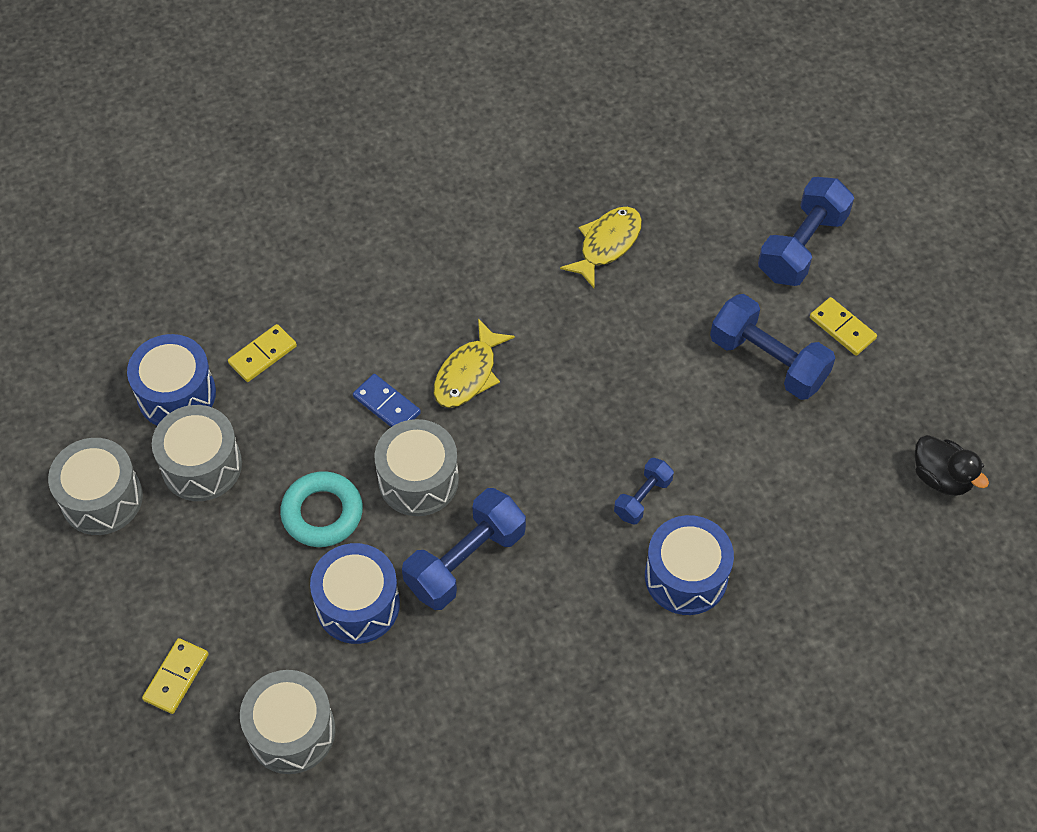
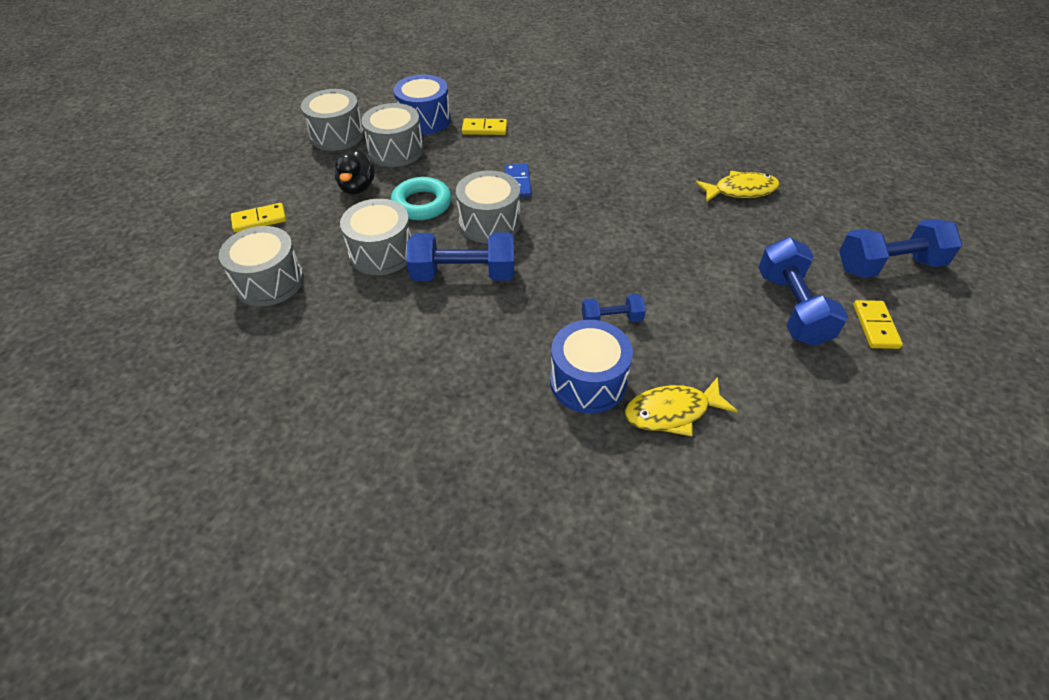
camera: 45 degrees right, 10 degrees down
(358, 604) = (382, 253): blue drum -> grey drum
(468, 374) = (580, 197): yellow fish -> yellow fish (672, 412)
(941, 477) = (871, 471): black duck -> black duck (357, 187)

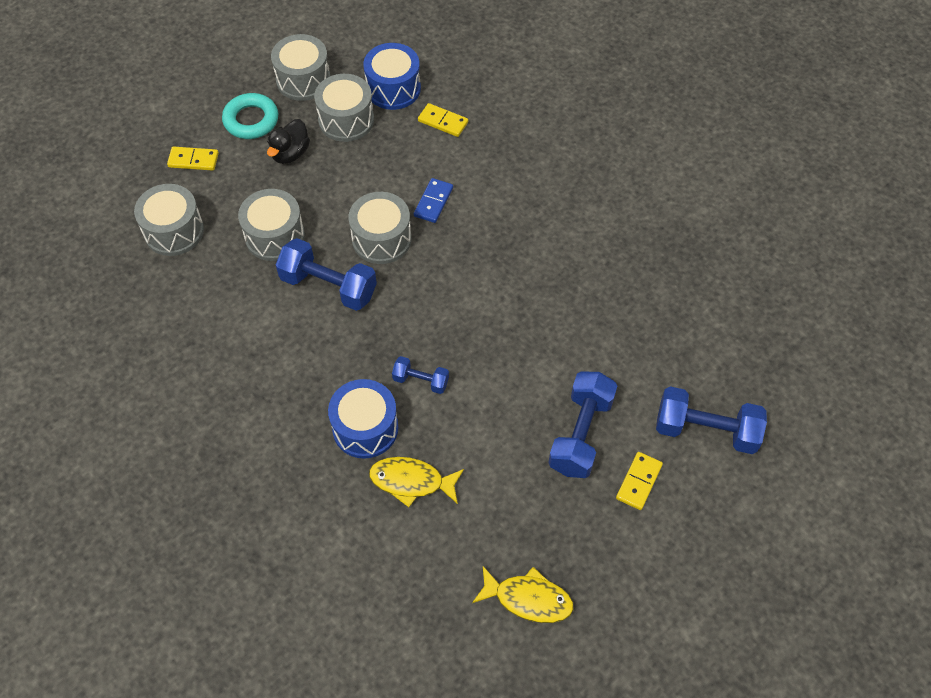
camera: 25 degrees right, 10 degrees up
(422, 204) = (335, 194): turquoise ring -> turquoise ring (251, 120)
(740, 190) = (636, 292): yellow fish -> yellow fish (528, 599)

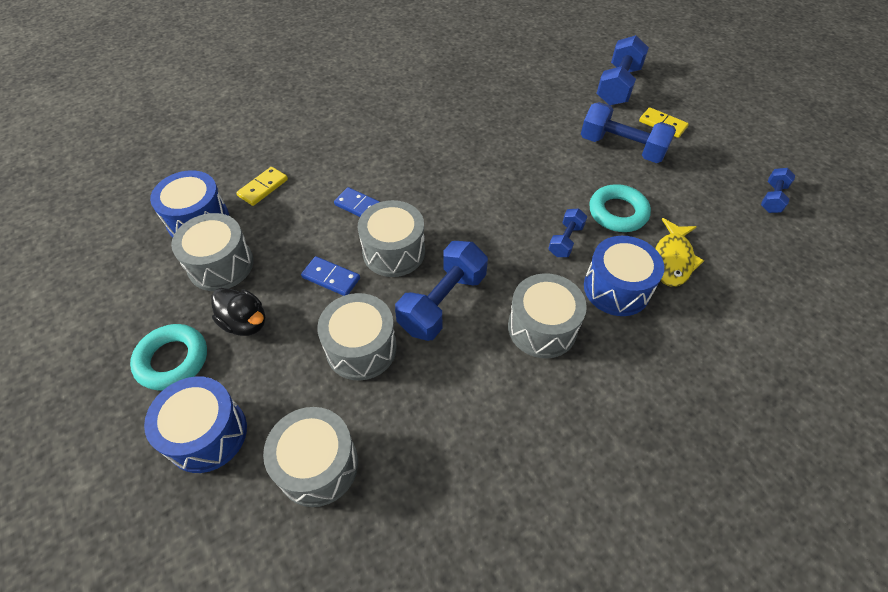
camera: 80 degrees left, 5 degrees down
(193, 160) = (207, 434): yellow domino -> blue drum
(303, 80) = (138, 300): grey drum -> grey drum (542, 328)
(344, 199) = (331, 278): none -> blue domino
(470, 429) = (617, 212): none -> turquoise ring
(528, 599) = (772, 198): yellow fish -> blue dumbbell

